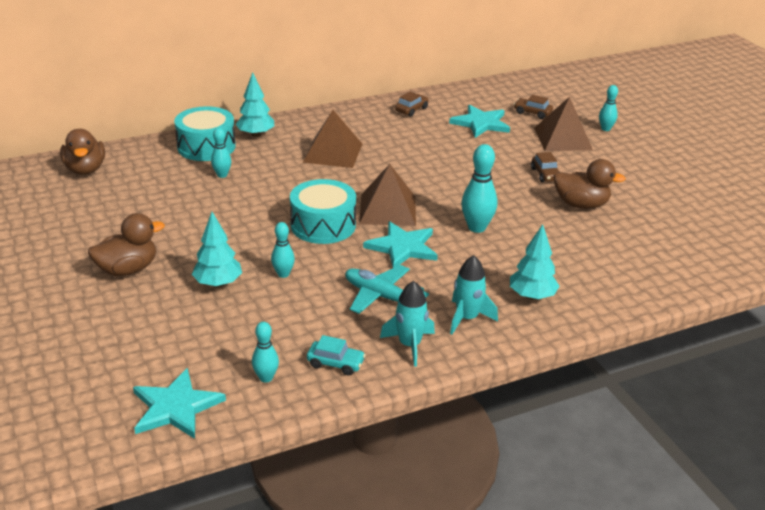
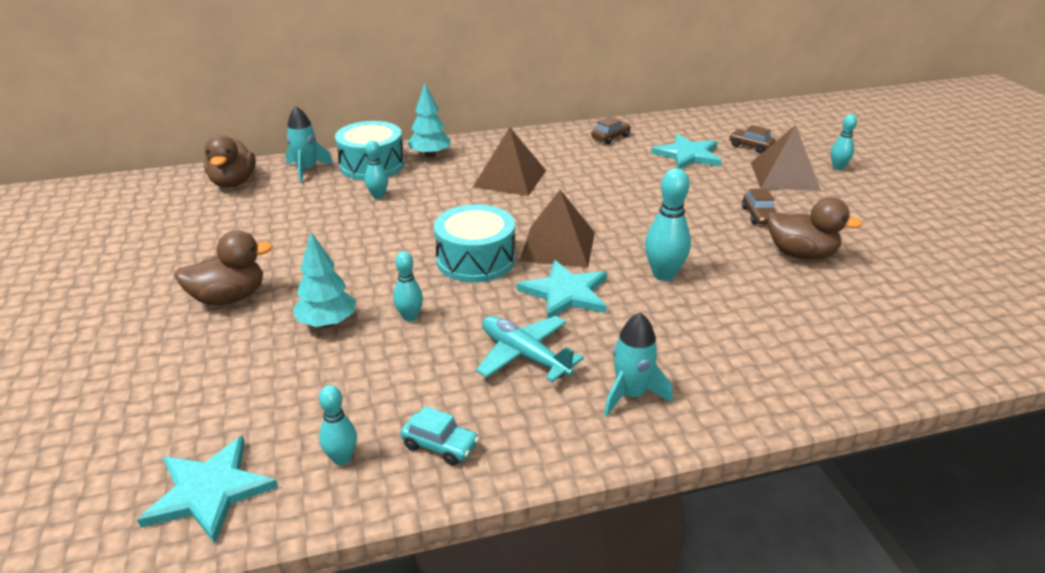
camera: 10 degrees right, 0 degrees up
(409, 345) = (545, 427): turquoise rocket -> turquoise rocket (307, 170)
(532, 296) = (724, 370): turquoise tree -> none

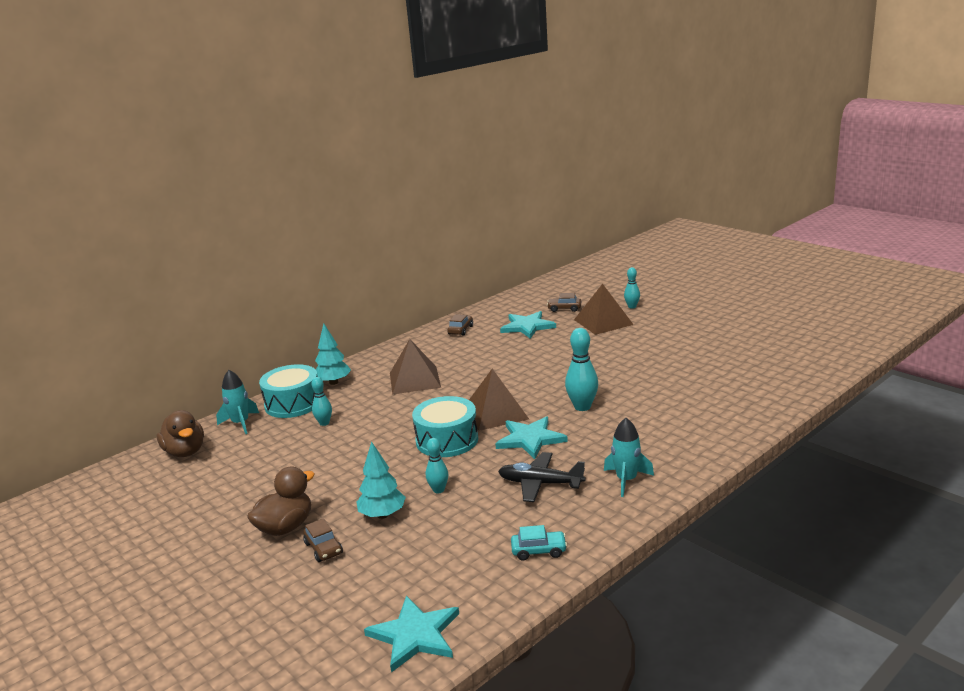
camera: 25 degrees left, 10 degrees down
(342, 458) = (483, 582): turquoise bowling pin -> none
(524, 355) = (540, 484): turquoise plane -> black plane
(759, 216) = (609, 352): brown car -> brown car (323, 548)
(801, 254) = (654, 367): brown duck -> none

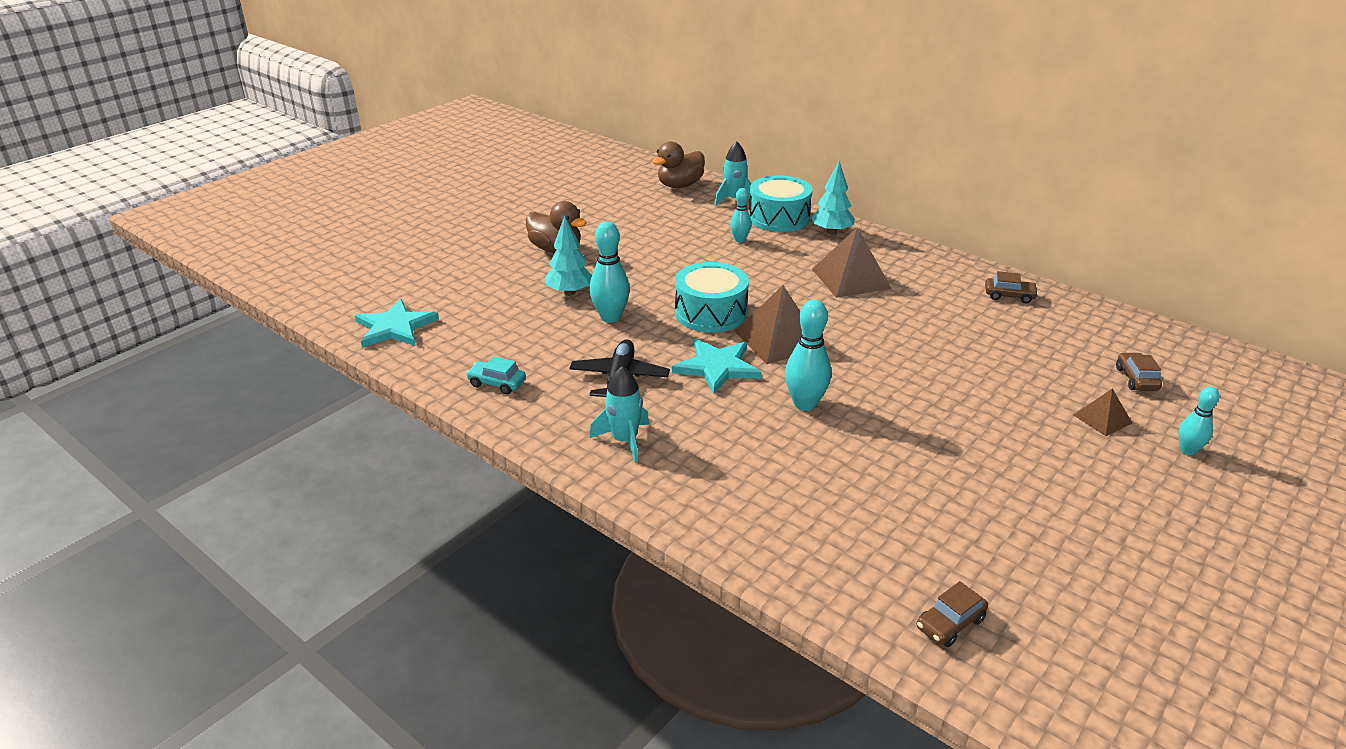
camera: 80 degrees right, 10 degrees up
(323, 548) = (522, 271): brown car -> brown car (950, 623)
(438, 490) = (610, 317): turquoise bowling pin -> turquoise bowling pin, size x1.65
(527, 326) = (1047, 348): turquoise star -> none
(539, 551) = (497, 383): turquoise car -> turquoise car turned 120 degrees clockwise
(603, 322) = (1102, 419): brown pyramid -> brown pyramid, size x0.54

